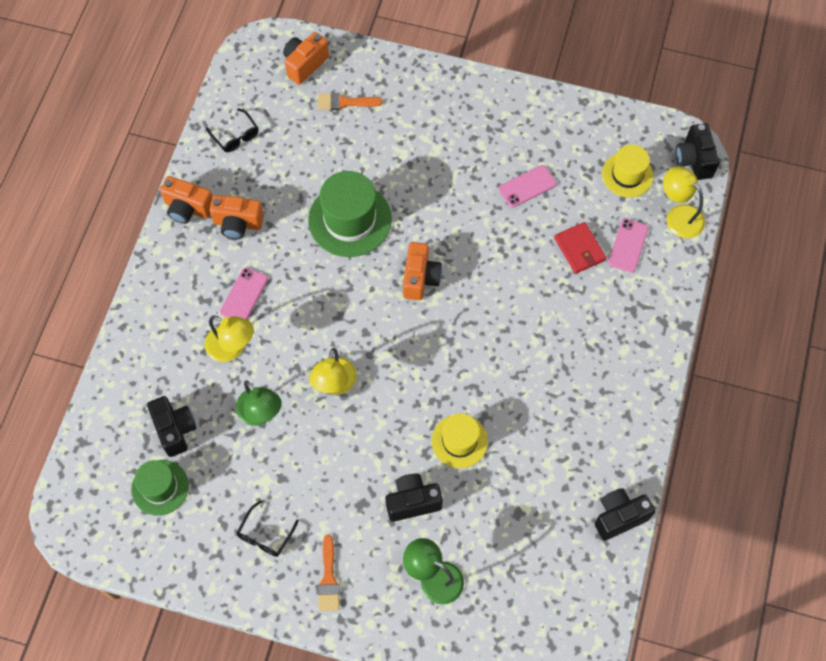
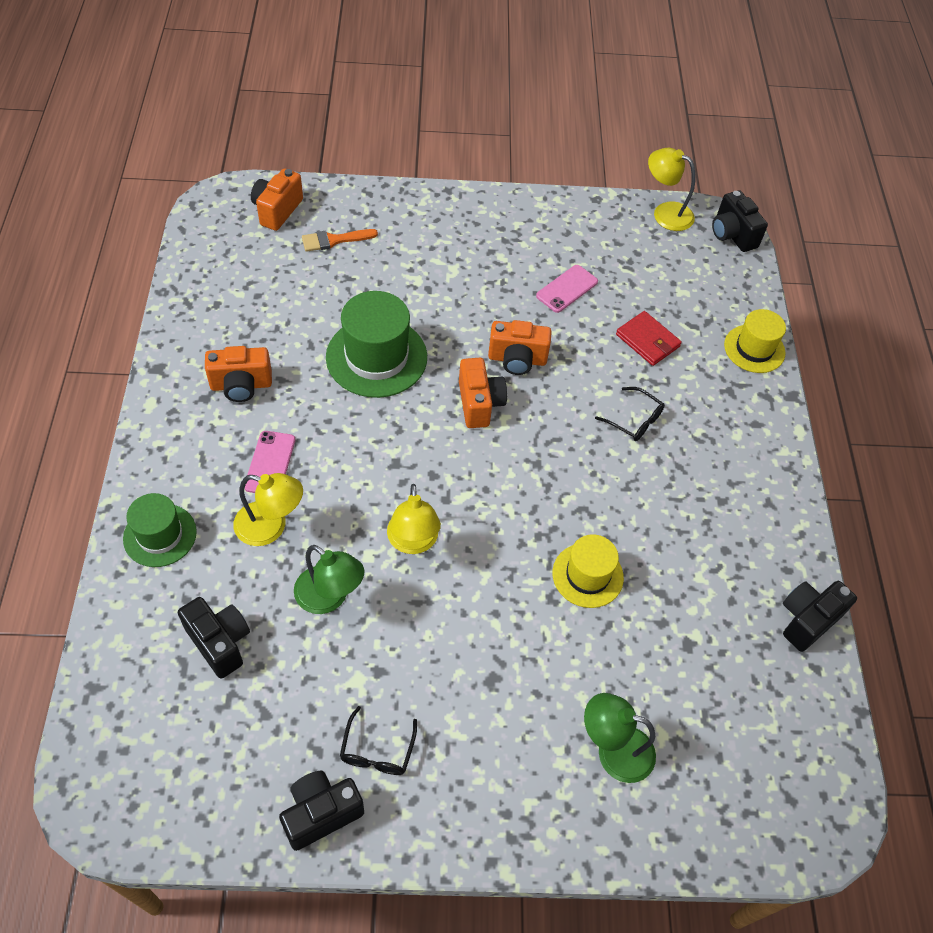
camera: 20 degrees left, 10 degrees down
(160, 487) = (216, 722): green hat -> green hat (160, 535)
(188, 208) = (174, 380): orange camera -> orange camera (517, 359)
(235, 136) = (214, 294): black glasses -> black glasses (634, 420)
(328, 578) = (478, 787): orange brush -> none
(412, 502) = (555, 661): black camera -> black camera (321, 813)
(627, 175) = (669, 260): yellow hat -> yellow hat (754, 349)
(628, 245) = (698, 327): pink phone -> none
(678, 216) = (739, 289): yellow lamp -> yellow lamp (665, 213)

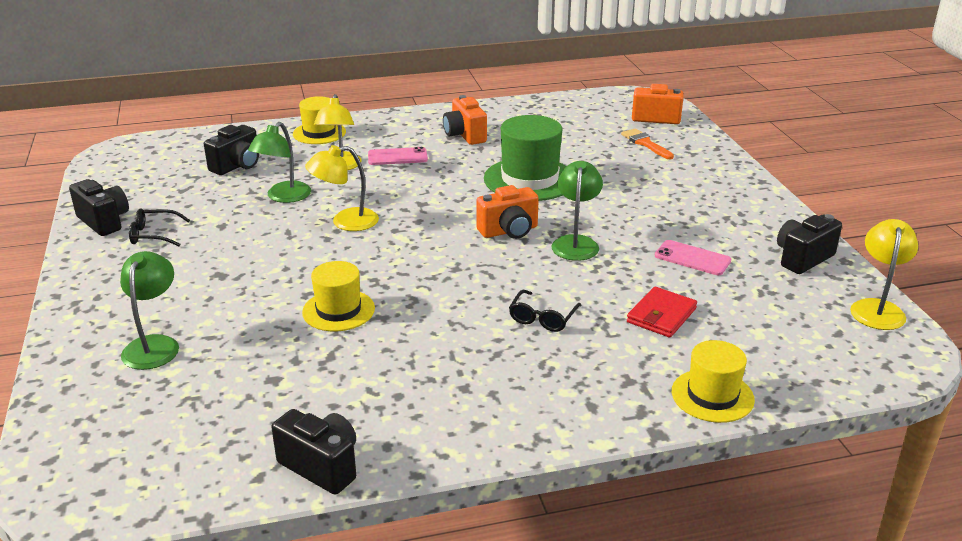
camera: 80 degrees right, 25 degrees down
(160, 535) = (319, 133): green hat -> yellow hat
(517, 359) = (576, 243): orange camera -> green lamp
(732, 234) = (897, 363): black camera -> black camera (802, 258)

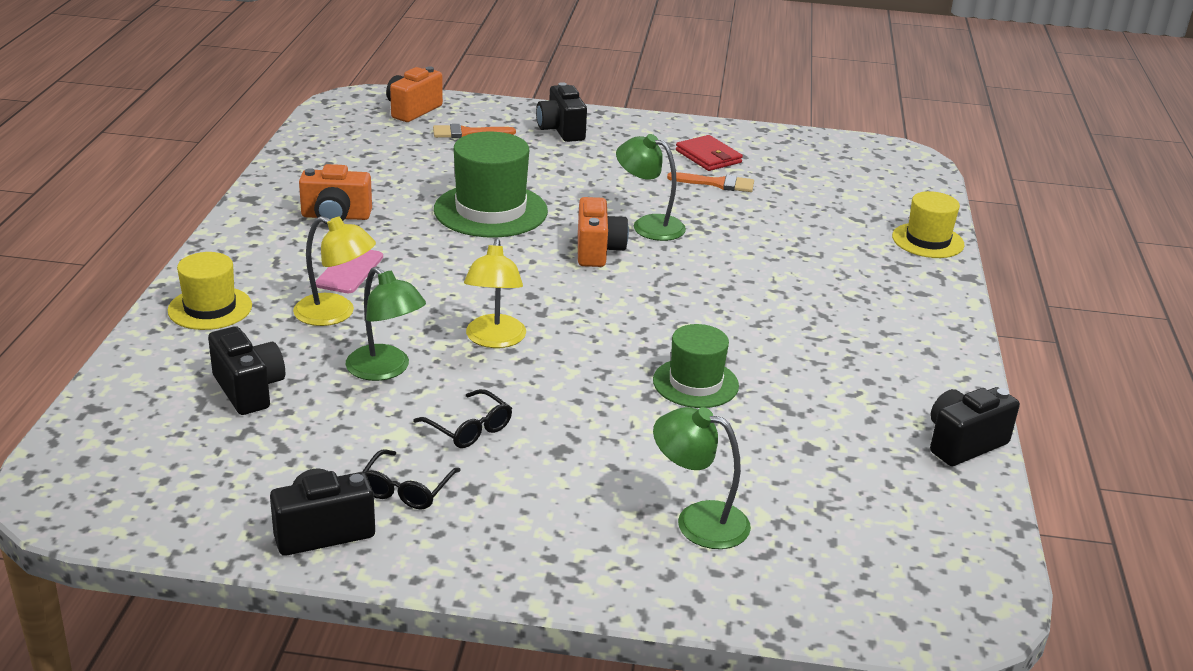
camera: 70 degrees left, 0 degrees up
(338, 310) = (695, 383): yellow hat -> green hat
(542, 318) = (776, 278): black glasses -> black glasses (469, 428)
(661, 315) = (802, 225): red wallet -> red wallet (708, 157)
(692, 258) = (716, 183): pink phone -> orange brush
(802, 258) = (748, 142): black camera -> black camera (561, 130)
(877, 308) = (839, 143): yellow lamp -> none

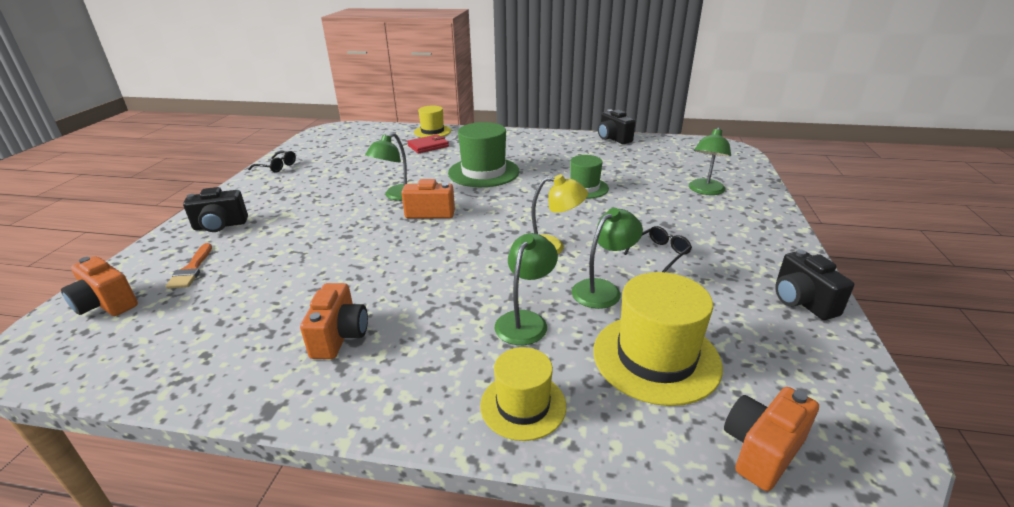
camera: 85 degrees left, 0 degrees up
(102, 429) = (761, 450): none -> orange camera
(249, 390) = (656, 357): black camera -> yellow hat
(335, 314) = (525, 320): yellow lamp -> green lamp
(350, 271) = (450, 319): pink phone -> none
(406, 489) = (737, 273): black glasses -> black glasses (277, 167)
(490, 211) = (356, 254): green hat -> green hat (483, 172)
(708, 157) = (303, 176): red wallet -> red wallet (428, 146)
(716, 183) = (345, 175): orange brush -> none

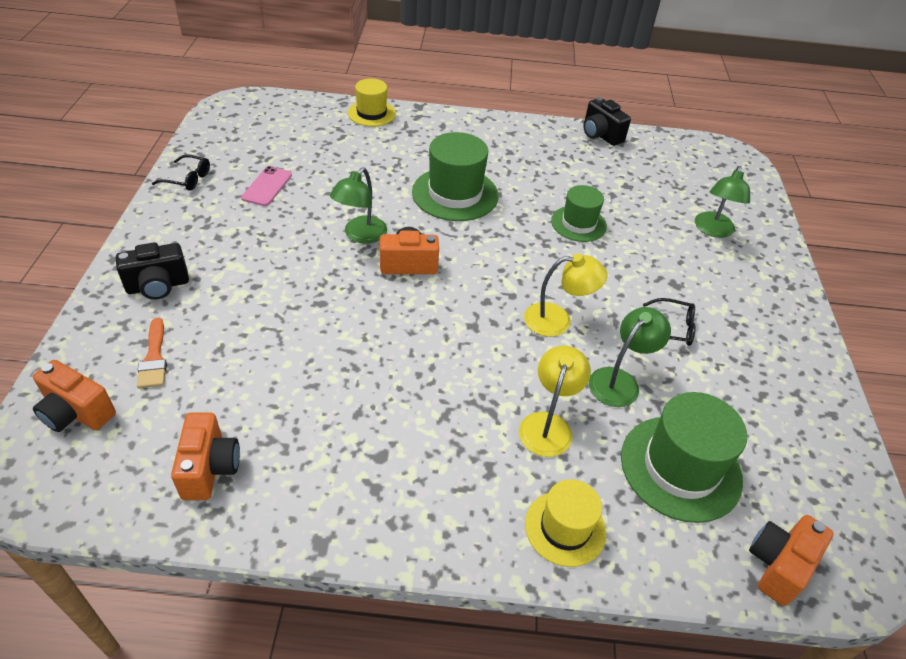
camera: 10 degrees left, 15 degrees up
(335, 170) = (267, 186): none -> pink phone
(340, 337) = (361, 451): orange camera -> orange camera (210, 468)
(428, 146) = (374, 142): red wallet -> none
(525, 320) = (548, 425): green lamp -> yellow lamp
(656, 357) = (680, 467): yellow hat -> green hat
(660, 253) = (672, 328): black glasses -> black glasses turned 60 degrees clockwise
(802, 302) = (813, 394): black camera -> none

